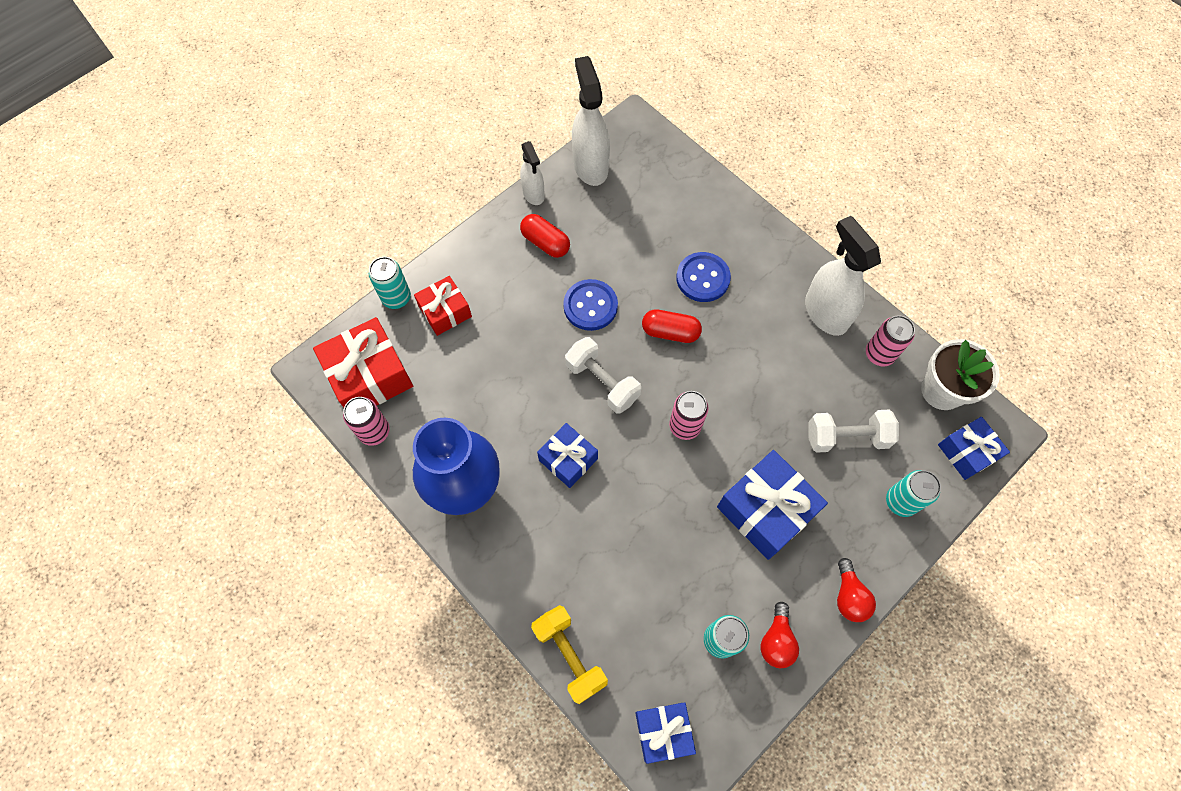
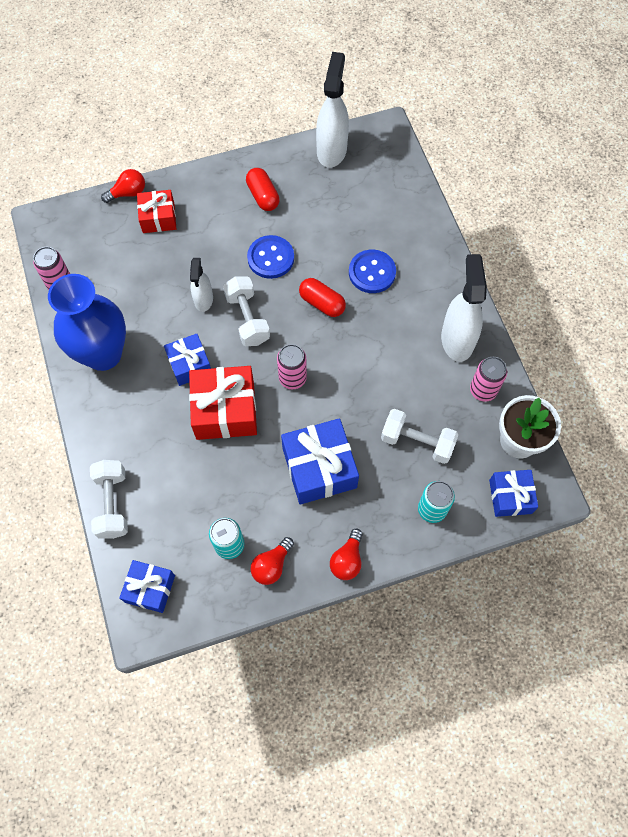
camera: 25 degrees right, 0 degrees up
(369, 376) = (78, 243): red gift -> red gift (225, 410)
(396, 297) = (128, 193): turquoise can -> red light bulb
(533, 194) = (274, 155): white spray bottle -> white spray bottle (203, 300)
(570, 655) = (112, 504): yellow dumbbell -> white dumbbell

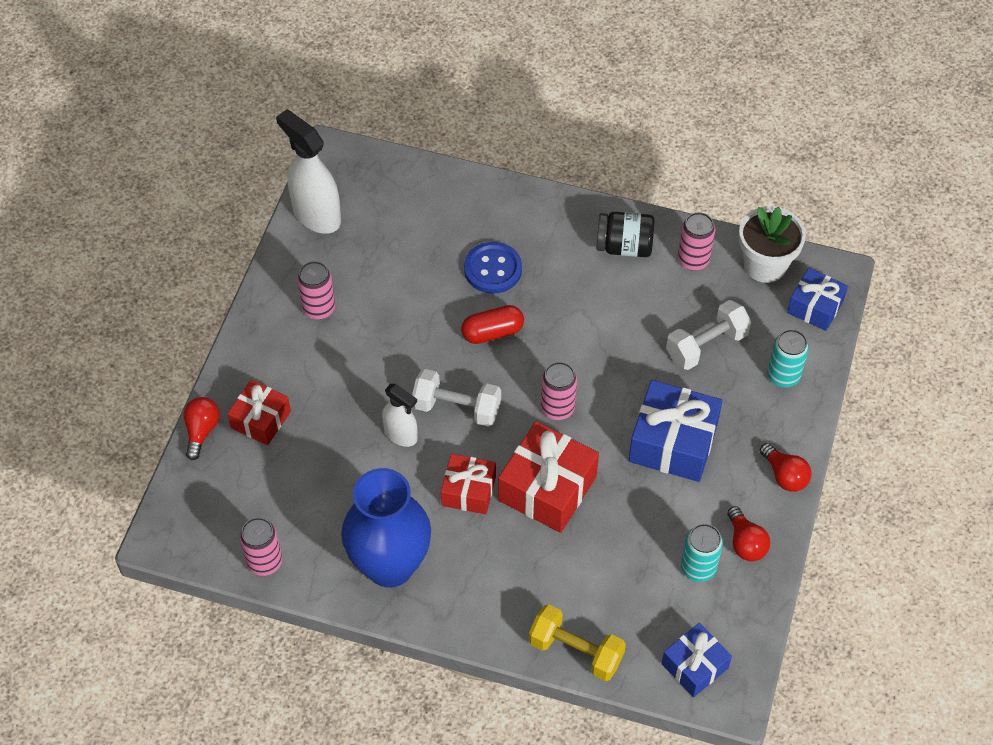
camera: 55 degrees left, 10 degrees down
(112, 504) = (576, 651): white dumbbell -> yellow dumbbell
(189, 364) = (468, 491): blue gift -> red gift
(263, 196) = (319, 308): red capsule -> pink can
(270, 258) = (401, 345): blue button -> none
(457, 339) = (624, 246): white spray bottle -> black jar

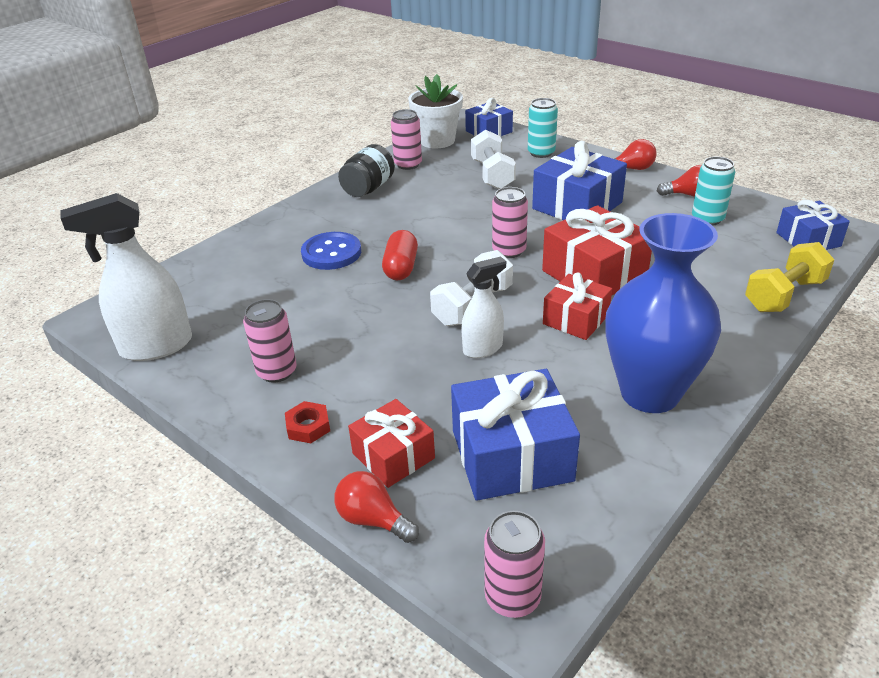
camera: 65 degrees left, 20 degrees down
(264, 561) = (608, 502): pink can -> pink can (512, 597)
(269, 356) = (308, 426): none -> red nut
(287, 491) = (511, 455): none -> blue gift

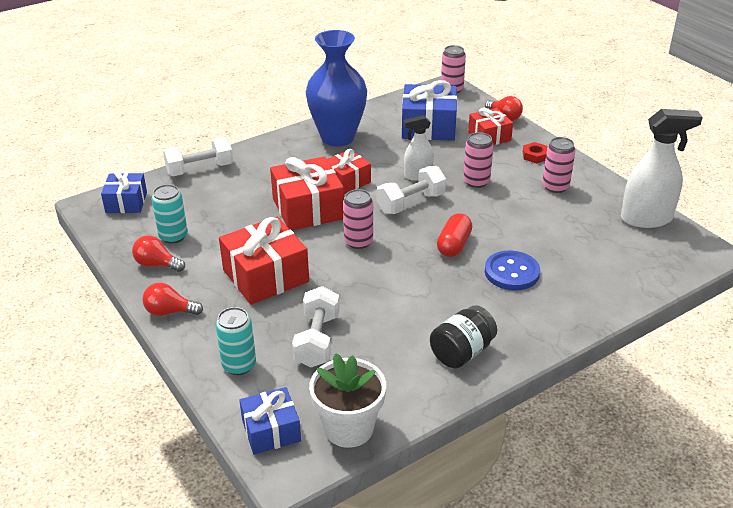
camera: 165 degrees left, 0 degrees up
(408, 164) = (404, 385): pink can -> pink can (476, 181)
(577, 206) = (265, 276): blue gift -> red gift
(784, 295) = (200, 169): yellow dumbbell -> white dumbbell

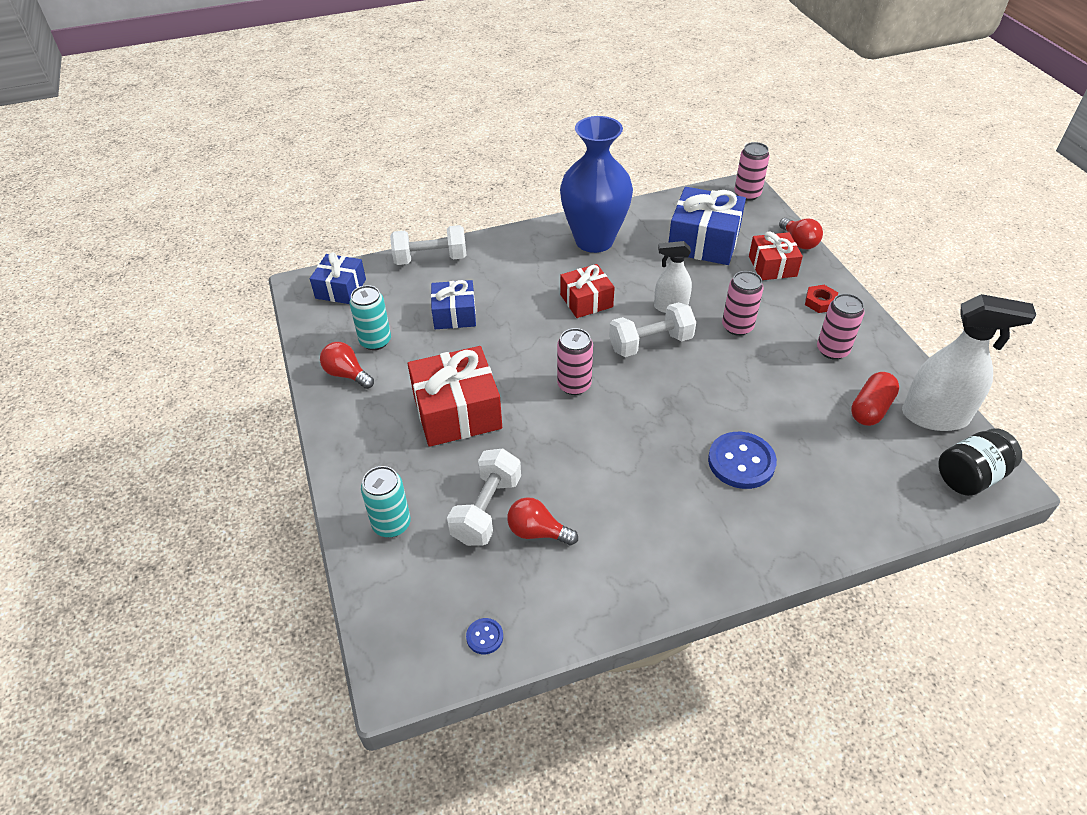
camera: 15 degrees right, 10 degrees up
(170, 312) = (341, 438): red light bulb -> red light bulb (537, 532)
(271, 431) = (398, 619): blue gift -> blue gift (454, 314)
(308, 209) = (531, 330): red gift -> none
(349, 428) = (484, 637): white flower pot -> blue button
(454, 245) = (683, 410): red capsule -> red capsule (870, 409)
(462, 352) = (647, 562): black jar -> black jar (970, 476)

